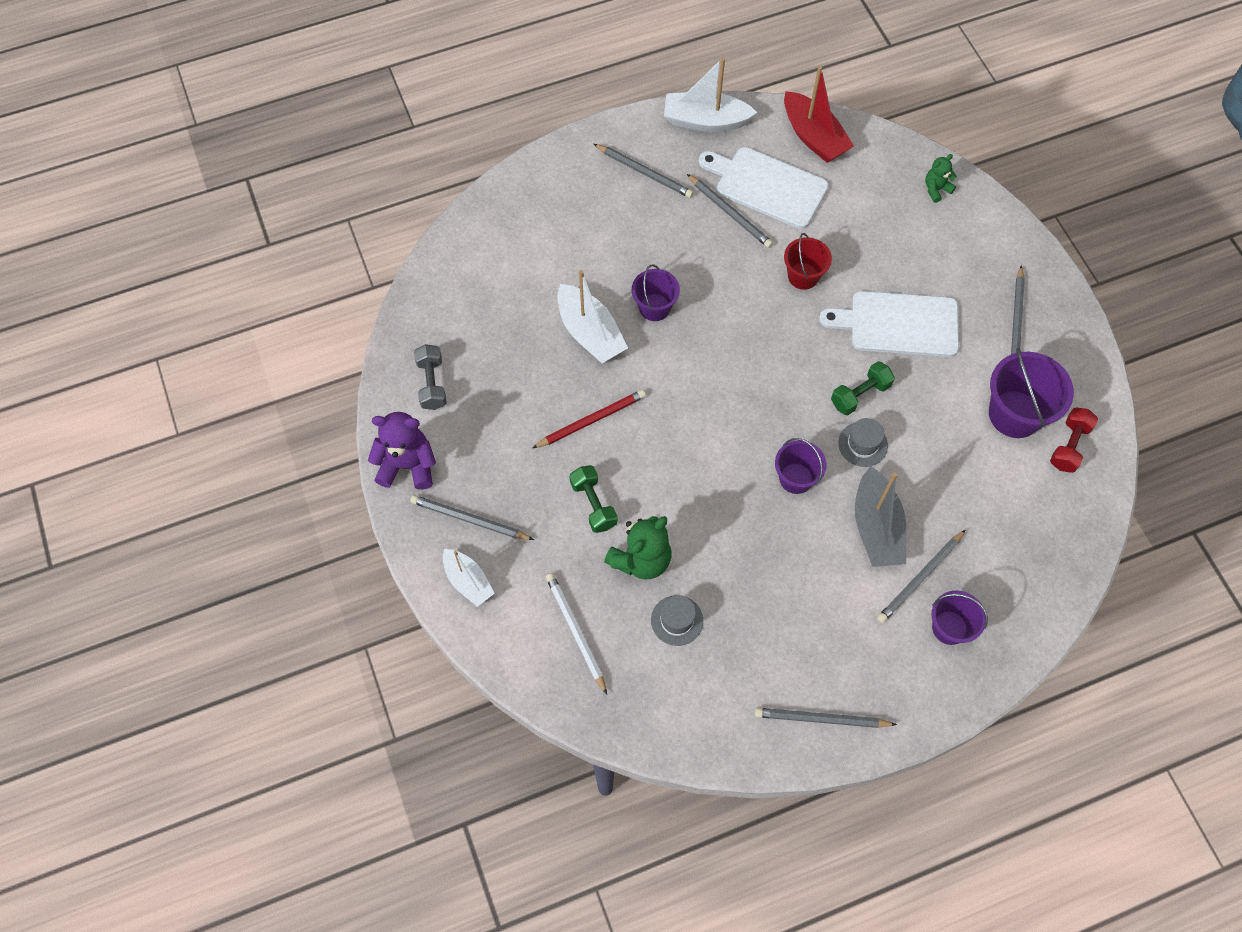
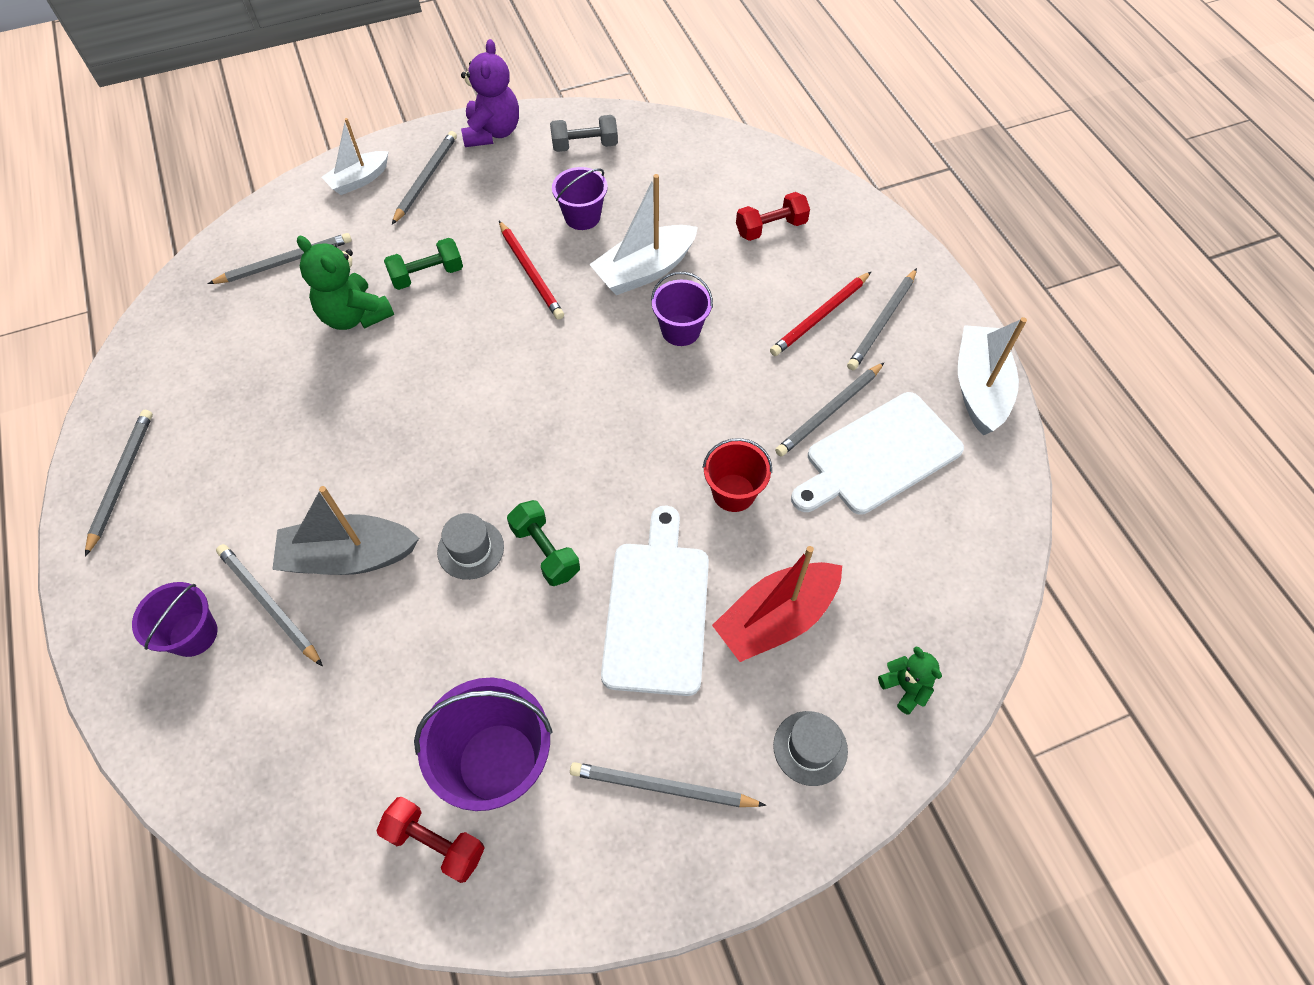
camera: 90 degrees right, 5 degrees down
(543, 240) = (771, 228): none -> red dumbbell
(575, 632) = (285, 262): white pencil -> grey pencil
(639, 212) = (820, 316): none -> red pencil
(677, 620) = (276, 346): grey hat -> grey hat (810, 748)
(767, 186) = (879, 456): white cutting board -> white cutting board turned 150 degrees counterclockwise
(796, 478) = (432, 469): purple bucket -> purple bucket (582, 217)
(813, 137) = (976, 519): red boat -> red boat (776, 618)

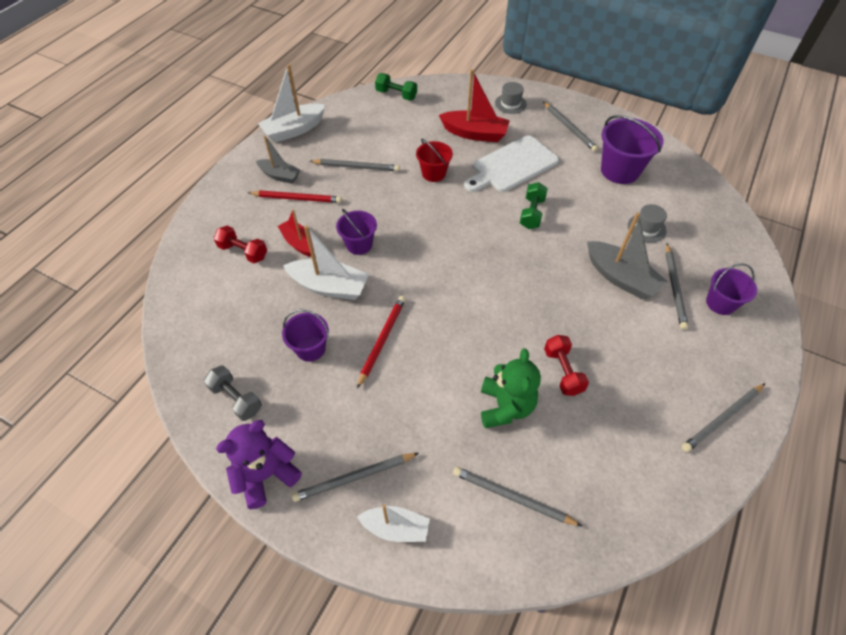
camera: 130 degrees left, 5 degrees down
(427, 275) = (437, 394): green dumbbell -> green dumbbell (396, 95)
(435, 843) = (662, 168): red dumbbell -> red dumbbell (563, 371)
(470, 549) = (562, 238): grey hat -> grey hat (646, 228)
(738, 279) = (299, 243): none -> red boat
(879, 456) = (365, 142): white cutting board -> none
(882, 322) = (280, 176): grey pencil -> grey boat
(905, 687) = (461, 93): green teddy bear -> none

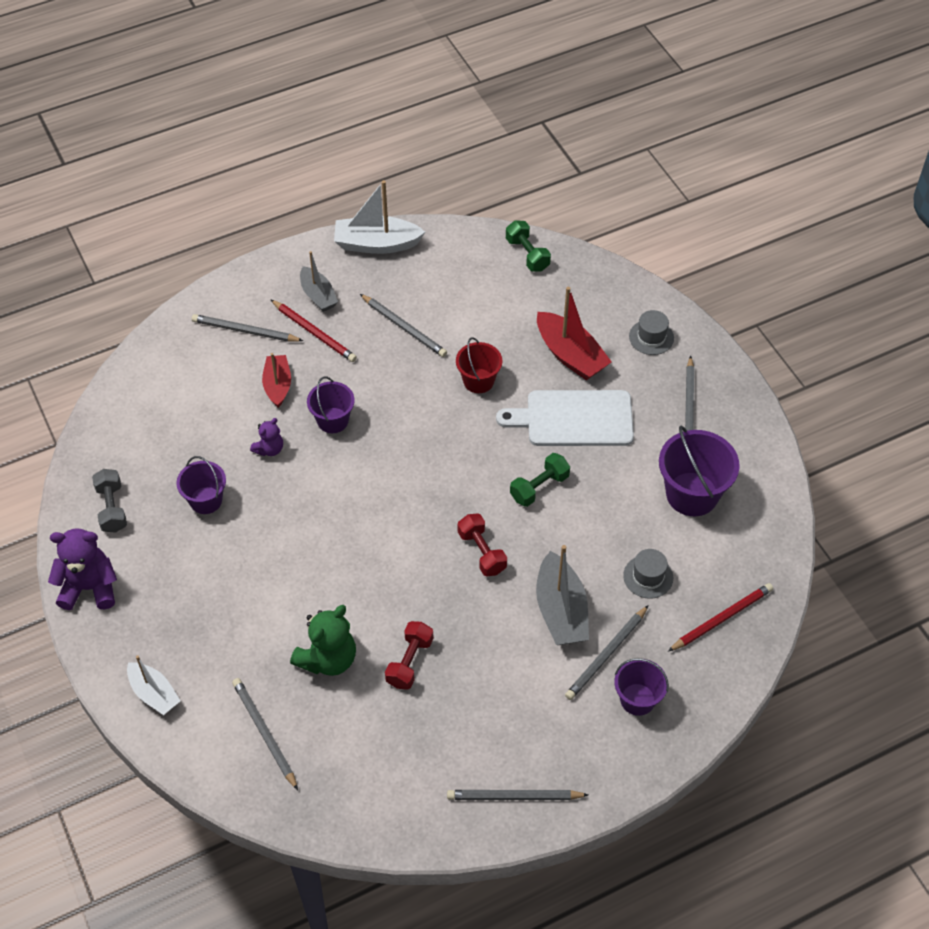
camera: 35 degrees right, 0 degrees up
(243, 252) = (220, 365): red dumbbell -> red dumbbell (482, 552)
(329, 287) = (269, 449): white boat -> purple teddy bear
(354, 478) = (154, 634): grey pencil -> grey pencil (245, 331)
(382, 340) = (273, 531): red pencil -> red pencil (721, 618)

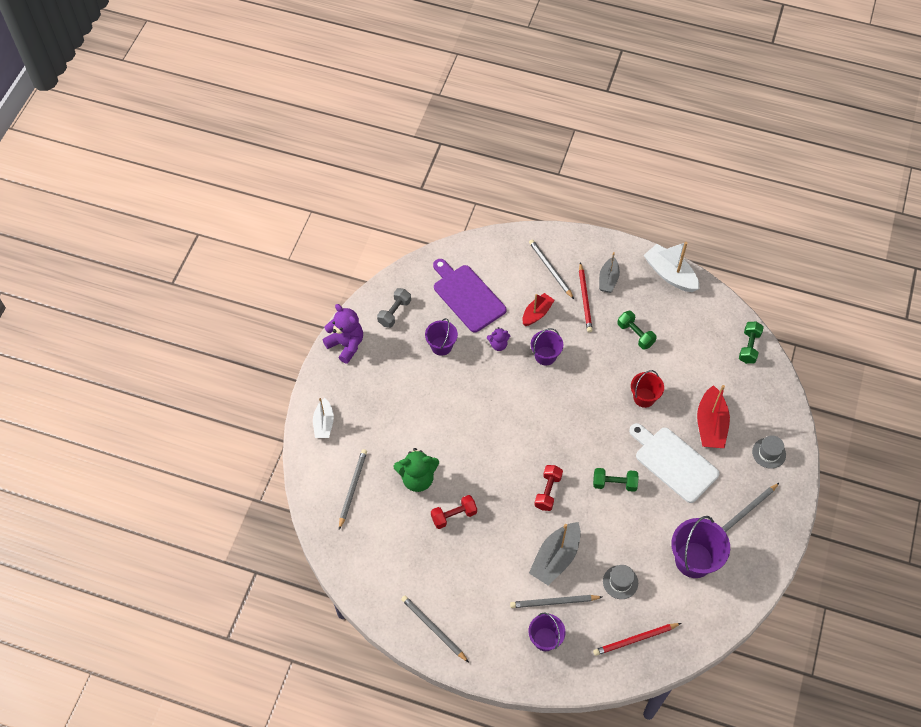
camera: 45 degrees right, 5 degrees up
(180, 427) = (467, 296): none -> purple cutting board
(404, 327) = (635, 334): grey pencil -> green dumbbell
(721, 618) = (635, 639): red pencil -> red pencil turned 150 degrees clockwise

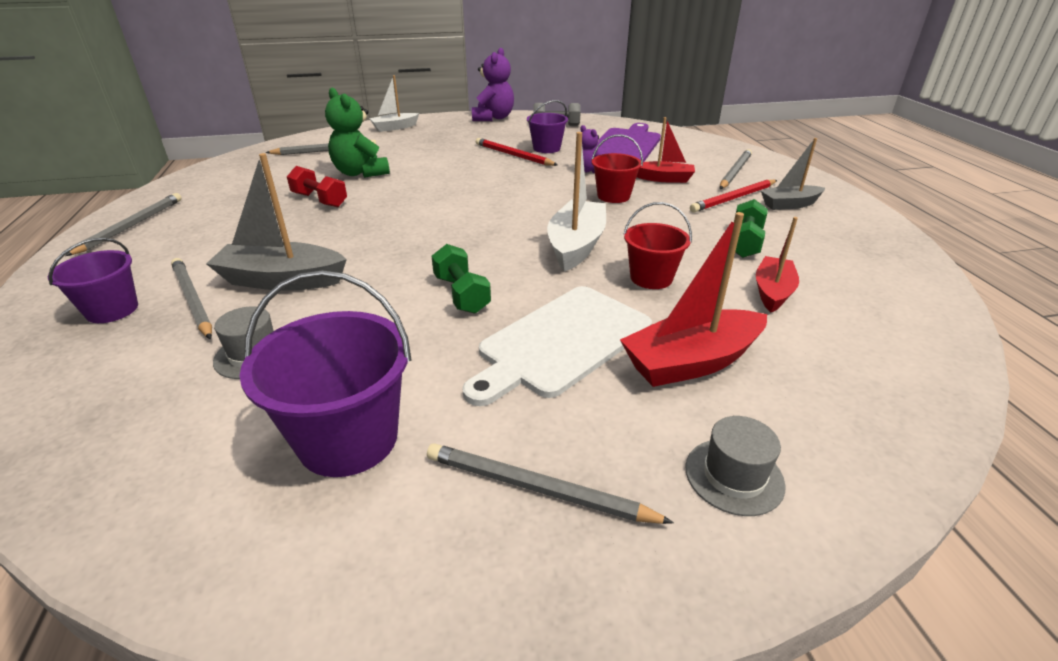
camera: 60 degrees right, 25 degrees down
(545, 356) = (613, 196): purple bucket -> red bucket
(548, 491) = (401, 246): red dumbbell -> none
(635, 639) = (110, 412): red pencil -> red pencil (513, 155)
(670, 274) = (889, 242): white boat -> white boat (576, 245)
(674, 462) = (561, 342): white cutting board -> white cutting board turned 150 degrees counterclockwise
(682, 359) = (772, 292): none -> red boat
(749, 347) = (922, 358): green dumbbell -> none

